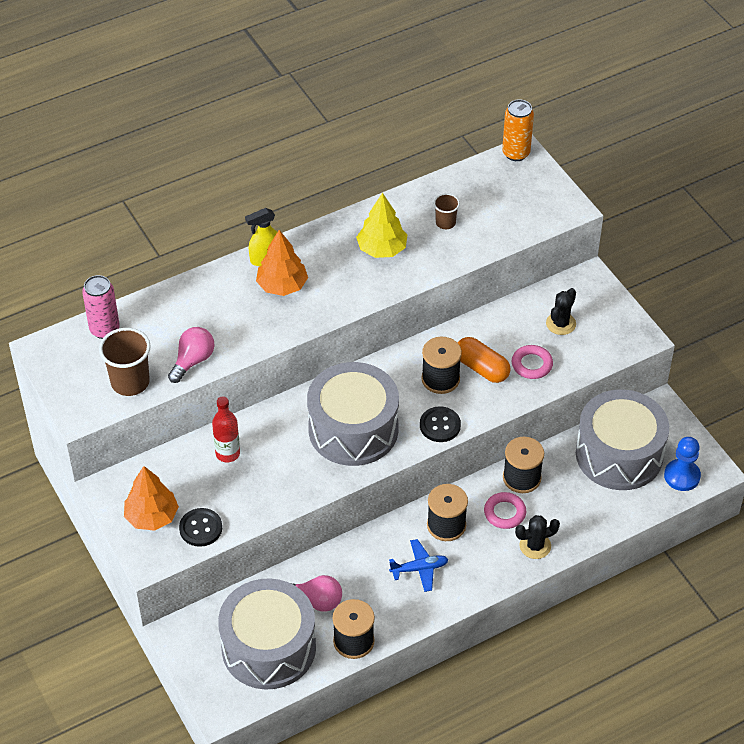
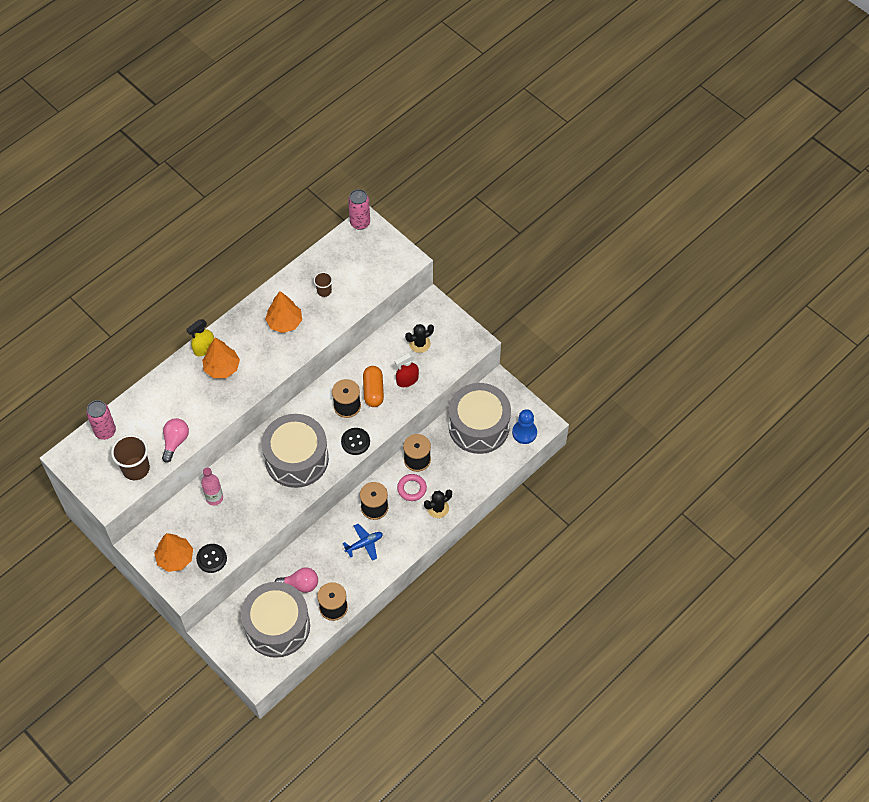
camera: 15 degrees left, 10 degrees up
(227, 453) = (214, 498): red bottle -> pink bottle
(382, 249) = (284, 322): yellow tree -> orange tree
(482, 368) = (373, 391): orange capsule -> orange capsule turned 60 degrees clockwise
(516, 153) = (360, 223): orange can -> pink can
(532, 364) = (407, 380): pink ring -> red spray bottle
(561, 324) = (419, 343): black cactus -> black cactus turned 45 degrees clockwise

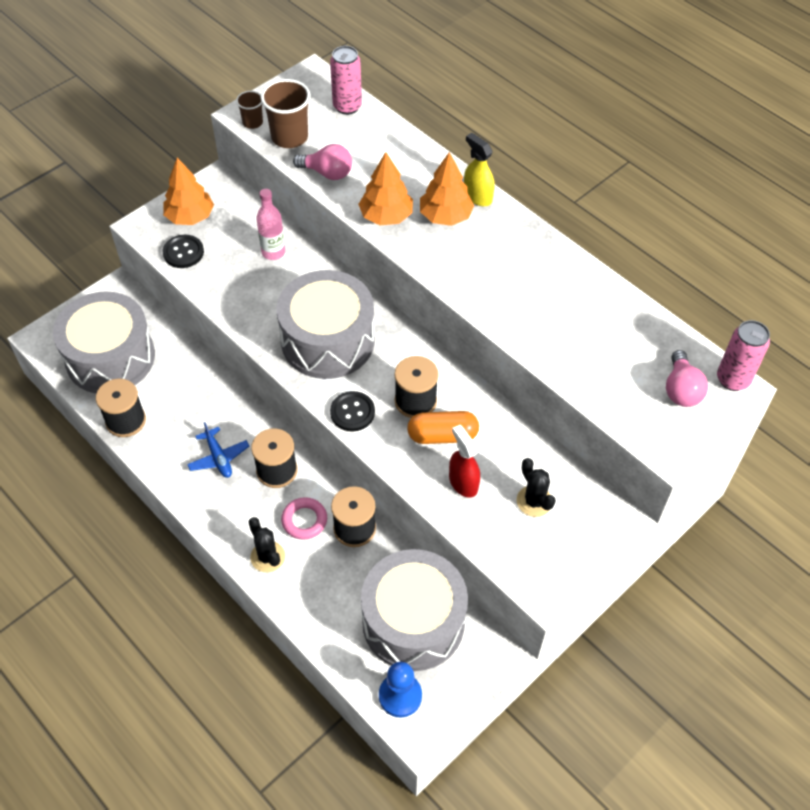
camera: 90 degrees right, 5 degrees down
(284, 322) = (528, 285): orange tree -> orange tree (386, 216)
(300, 584) = (167, 382): pink light bulb -> pink light bulb (681, 390)
(324, 291) = (590, 332): brown cup -> brown cup (252, 122)

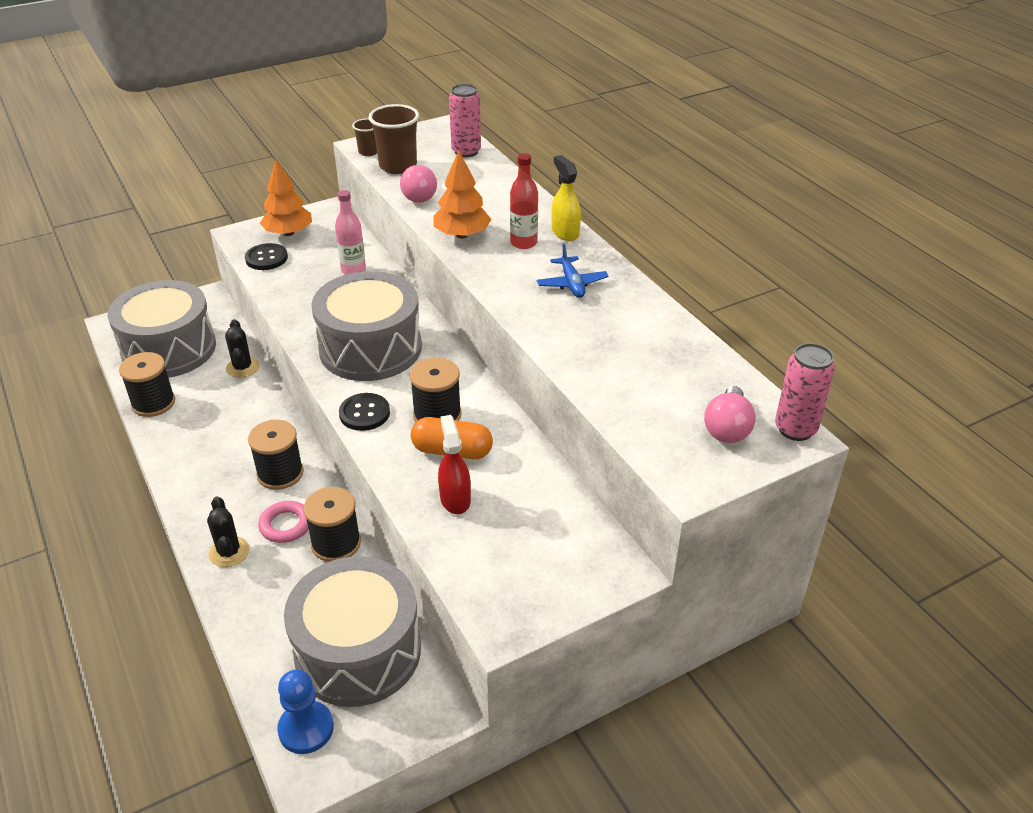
camera: 15 degrees right, 15 degrees down
(218, 457) = (227, 451): blue plane -> blue plane (571, 284)
(327, 173) = (420, 196): pink light bulb -> pink light bulb turned 60 degrees clockwise
(445, 216) = (523, 243): orange tree -> red bottle
(534, 501) = (529, 532): black cactus -> black cactus (242, 367)

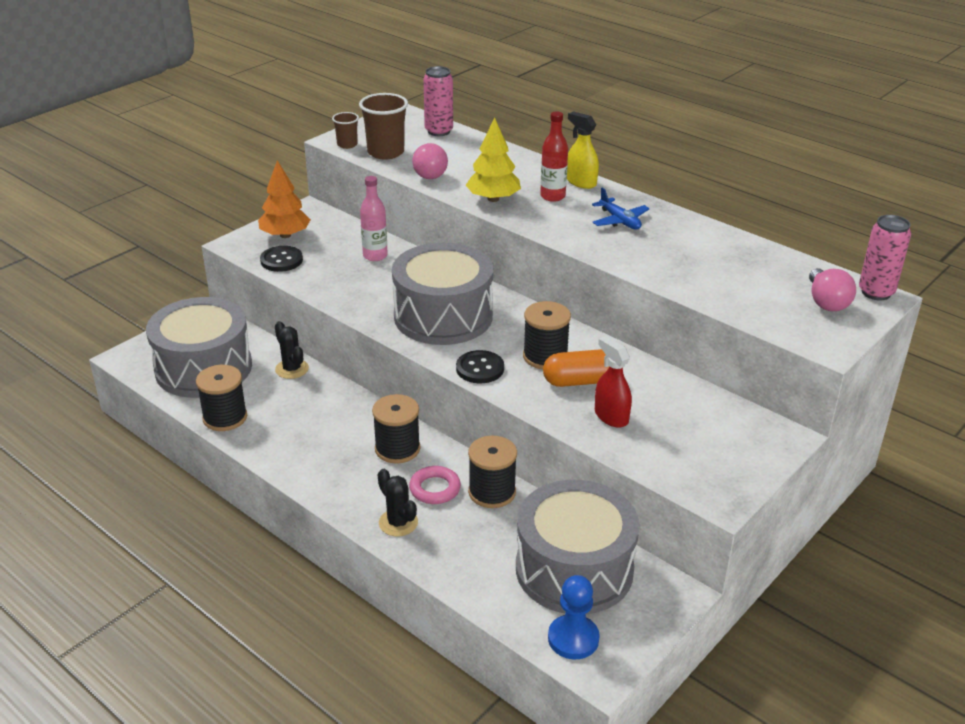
camera: 20 degrees left, 5 degrees down
(462, 235) = (493, 199): orange tree -> yellow tree

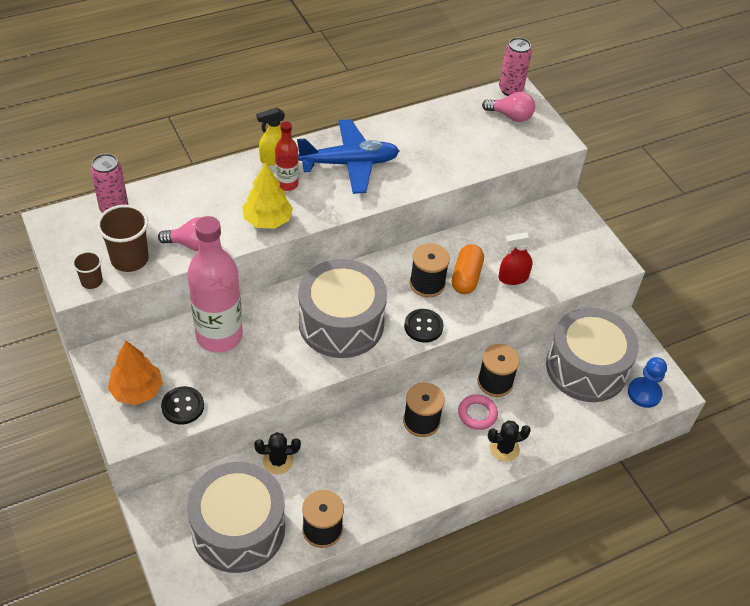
camera: 70 degrees left, 15 degrees up
(375, 256) = (219, 336): pink bottle -> pink bottle, size x1.98
(619, 221) = (349, 163): blue plane -> blue plane, size x1.91

